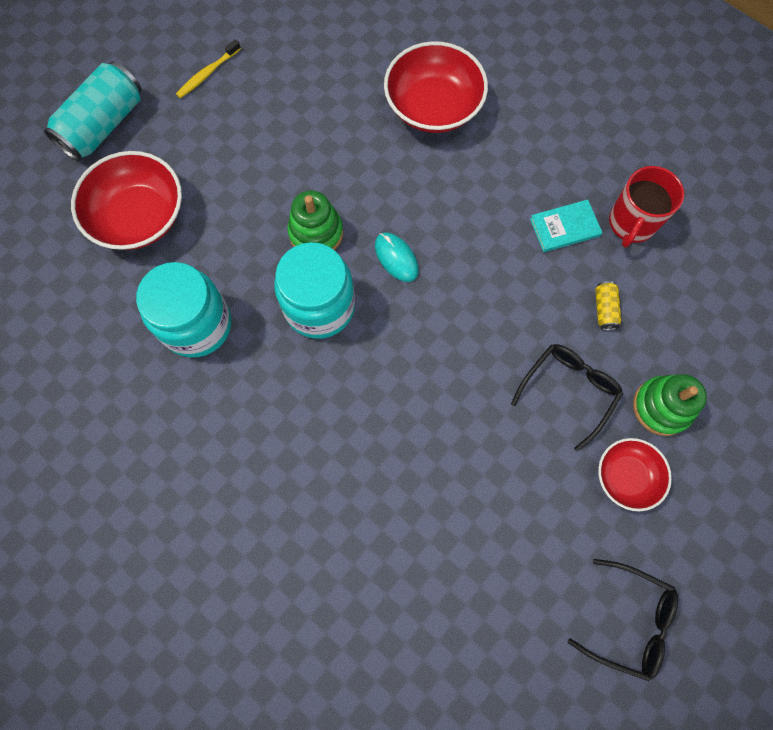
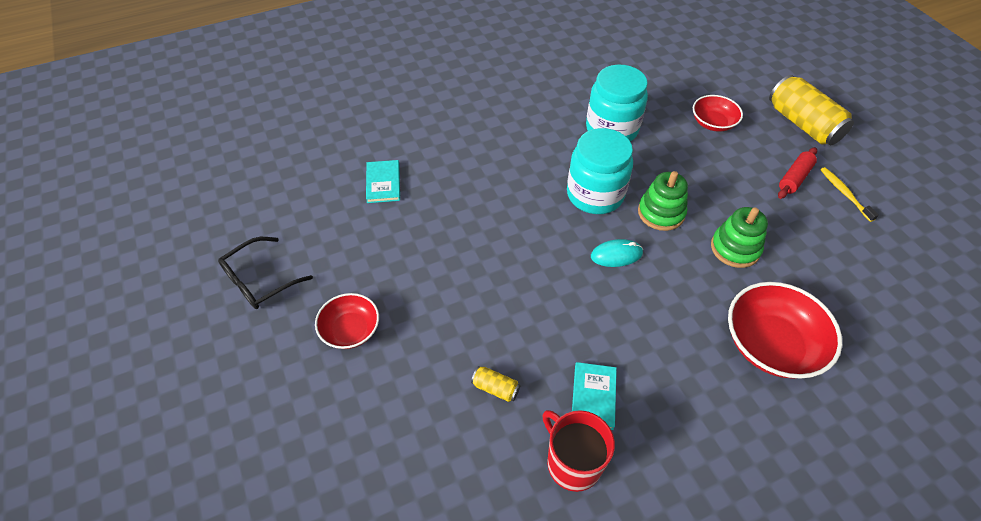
camera: 115 degrees right, 20 degrees down
(104, 125) = (802, 124): turquoise can -> yellow can
(139, 216) = (713, 123): red bowl -> red bowl, size x0.60
(203, 120) = (794, 178): none -> red rolling pin
(417, 563) = (383, 183): none -> turquoise book
(569, 391) = (440, 323): black glasses -> none
(661, 407) = (385, 387): green stacking toy -> green stacking toy (735, 248)

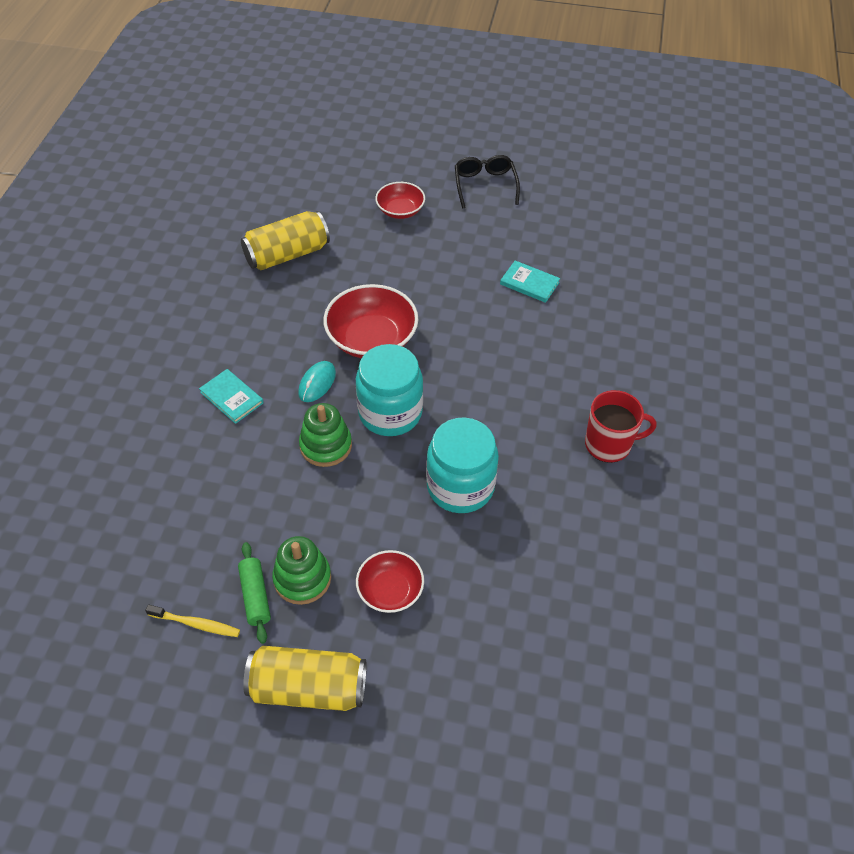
camera: 125 degrees right, 0 degrees up
(495, 388) = (287, 254): yellow can -> yellow can, size x2.28
(573, 463) = (206, 262): red mug -> red mug (609, 444)
(593, 396) = (230, 296): turquoise book -> turquoise book (231, 397)
(735, 248) = (240, 469): green stacking toy -> green stacking toy (302, 578)
(771, 344) = (151, 419): red bowl -> red bowl (372, 338)
(794, 178) = (255, 596): red rolling pin -> green rolling pin

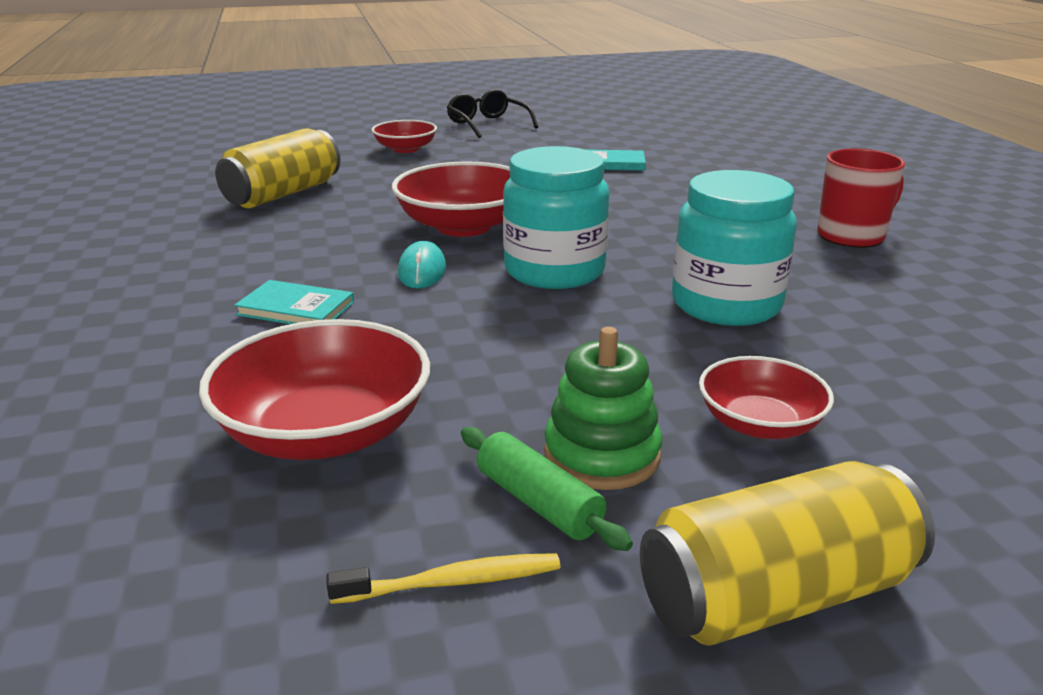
camera: 25 degrees left, 25 degrees down
(195, 510) = (325, 432): none -> red bowl
(326, 445) = (492, 316): green stacking toy -> none

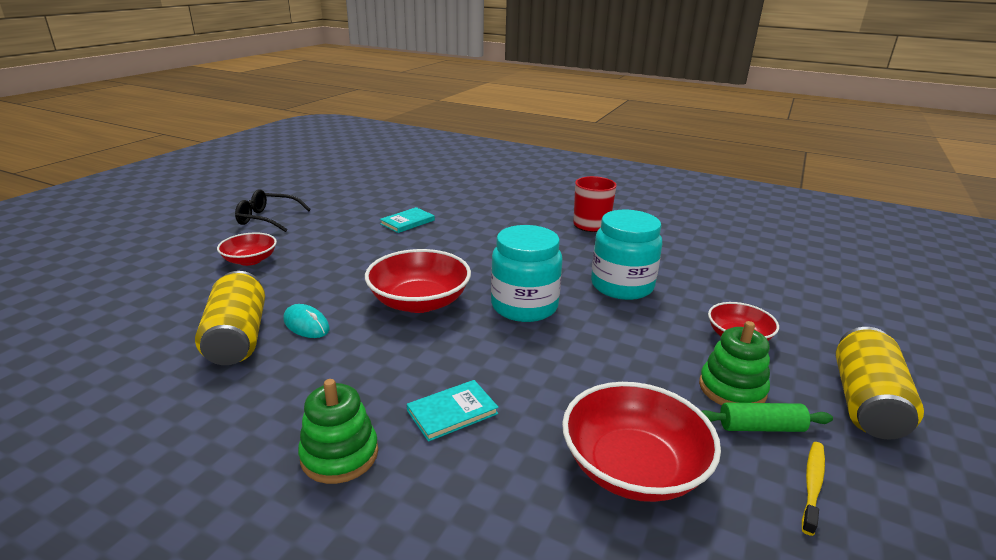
camera: 50 degrees left, 0 degrees up
(174, 289) = (339, 455): none -> green stacking toy
(422, 271) = (462, 343): turquoise mouse -> turquoise mouse (306, 324)

